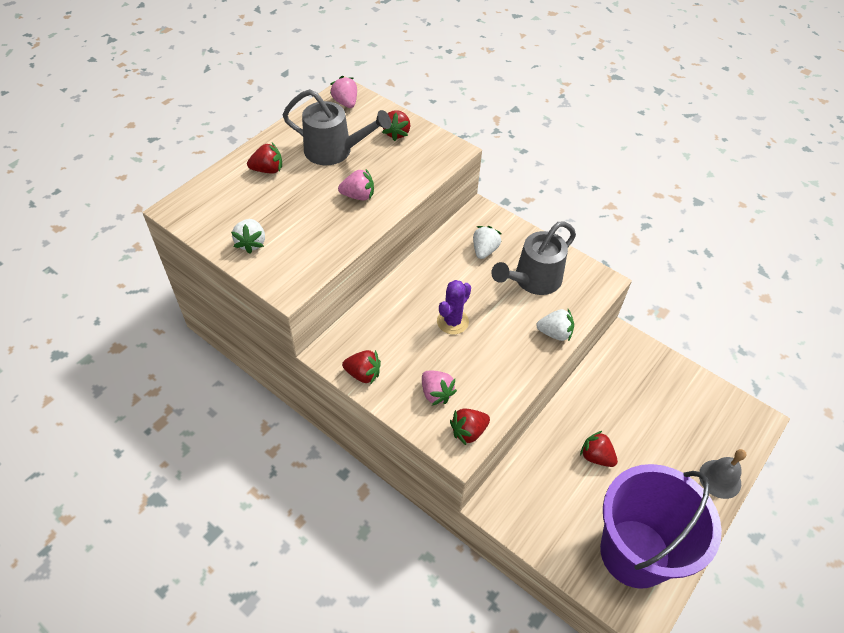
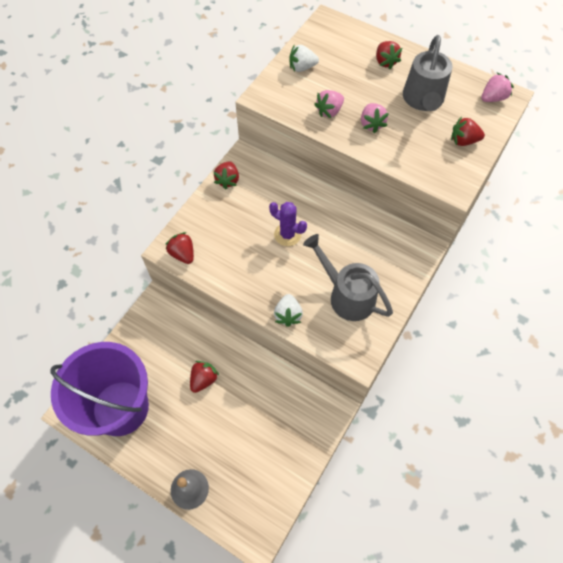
camera: 85 degrees right, 10 degrees up
(436, 393) = (215, 229): pink strawberry -> pink strawberry (329, 111)
(484, 250) = (374, 253): white strawberry -> none

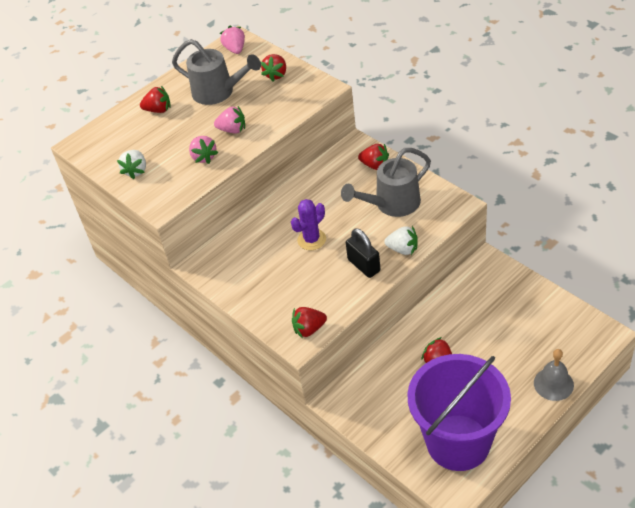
camera: 70 degrees left, 15 degrees down
(228, 180) = (226, 282): red strawberry -> red strawberry (375, 165)
(262, 284) = (364, 265): none -> black padlock

